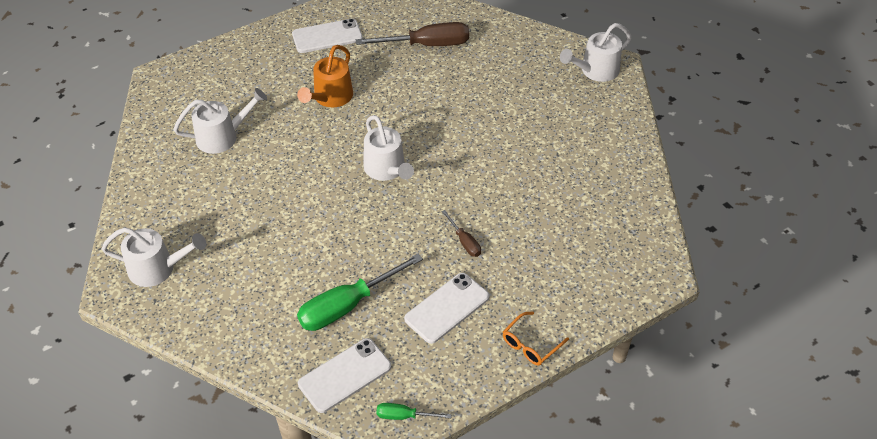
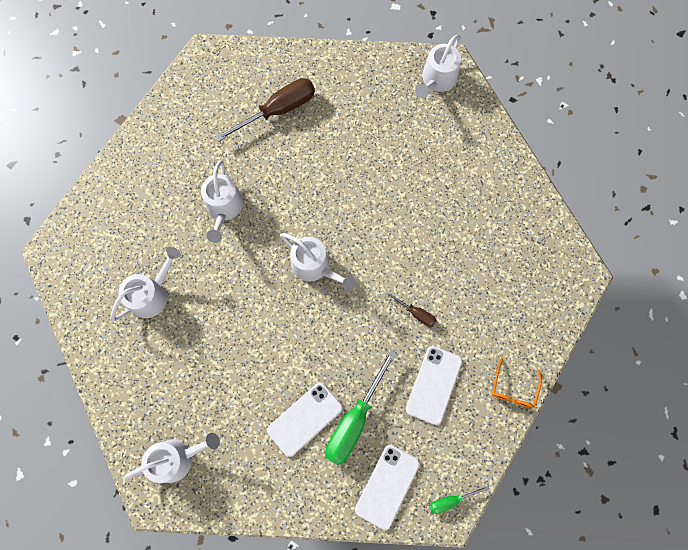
camera: 25 degrees left, 25 degrees up
(327, 36) = (182, 138): white phone -> white phone (305, 419)
(330, 97) = (224, 208): orange watering can -> white watering can

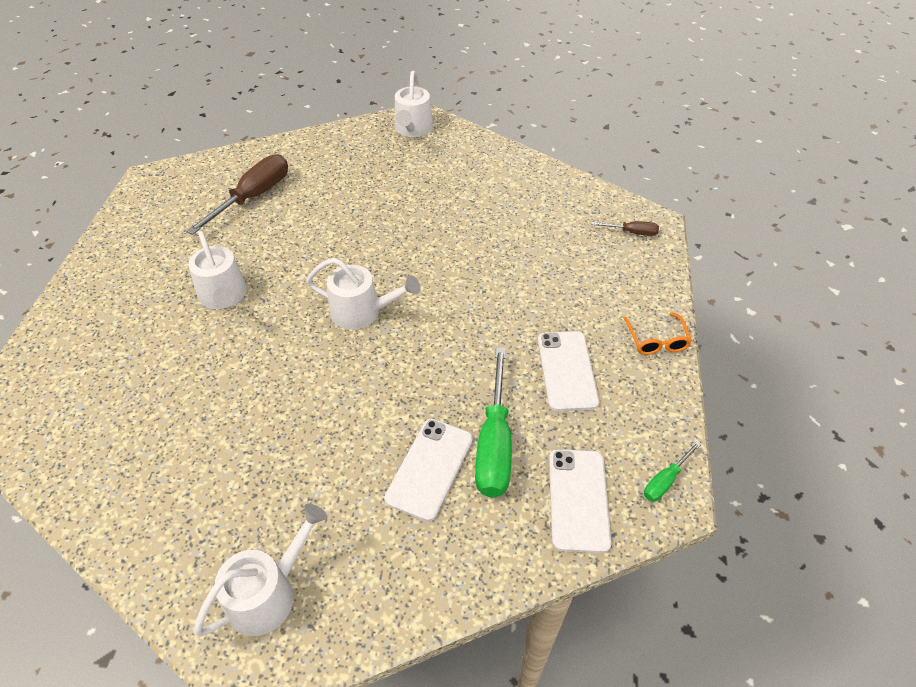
camera: 25 degrees left, 25 degrees down
(152, 294) = (158, 412): white watering can -> none
(416, 313) = (504, 312): brown screwdriver -> brown screwdriver (632, 232)

